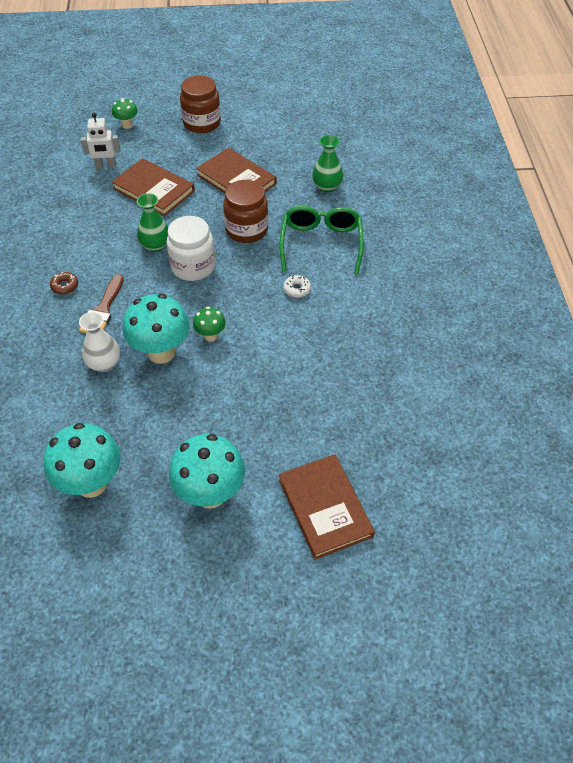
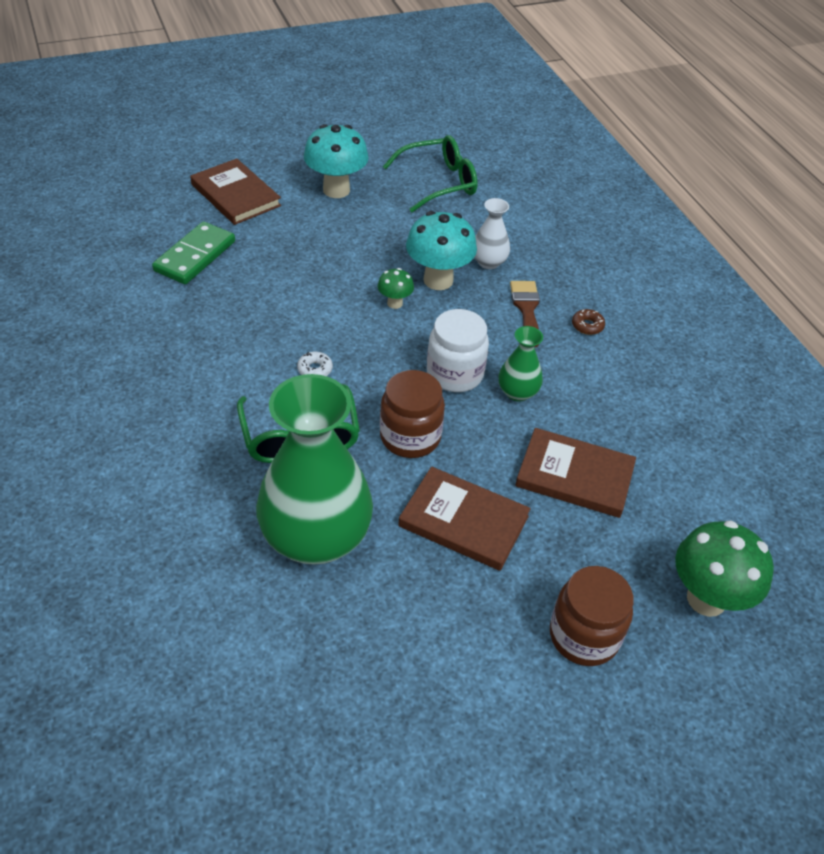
camera: 160 degrees right, 5 degrees down
(91, 483) = (438, 183): turquoise mushroom -> green glasses
(105, 166) = (673, 503): white robot -> none
(127, 125) = (706, 599): green mushroom -> green mushroom, size x1.97
(327, 186) = (316, 538): green vase -> green vase, size x2.21
(379, 424) = (195, 256): none -> green domino

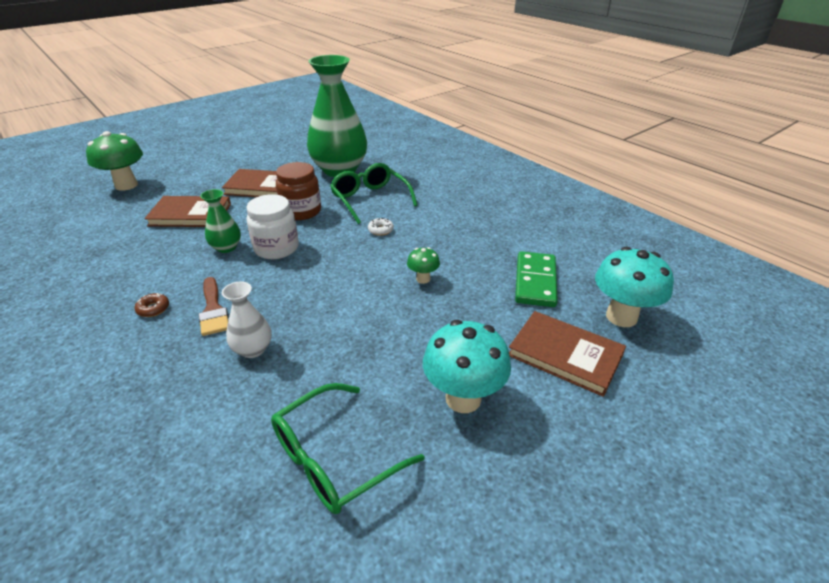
camera: 165 degrees right, 10 degrees down
(394, 303) = (339, 285): green mushroom -> green mushroom (423, 279)
(438, 280) = (304, 316): turquoise mushroom -> turquoise mushroom (621, 317)
(584, 636) = (198, 166): brown jar -> none

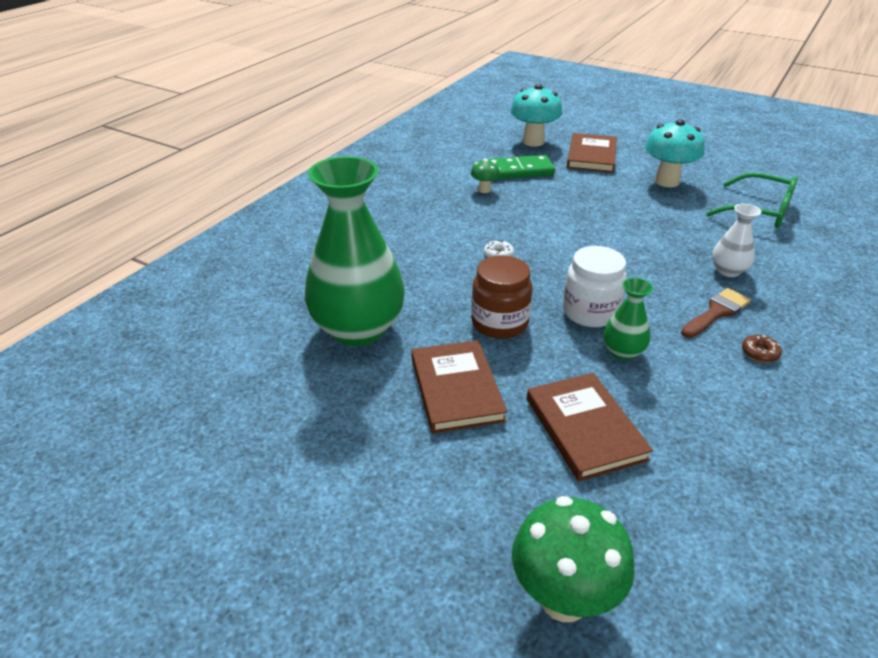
camera: 110 degrees left, 0 degrees up
(370, 199) = (434, 278): green glasses -> none
(423, 279) = (560, 216): green mushroom -> green mushroom (484, 190)

